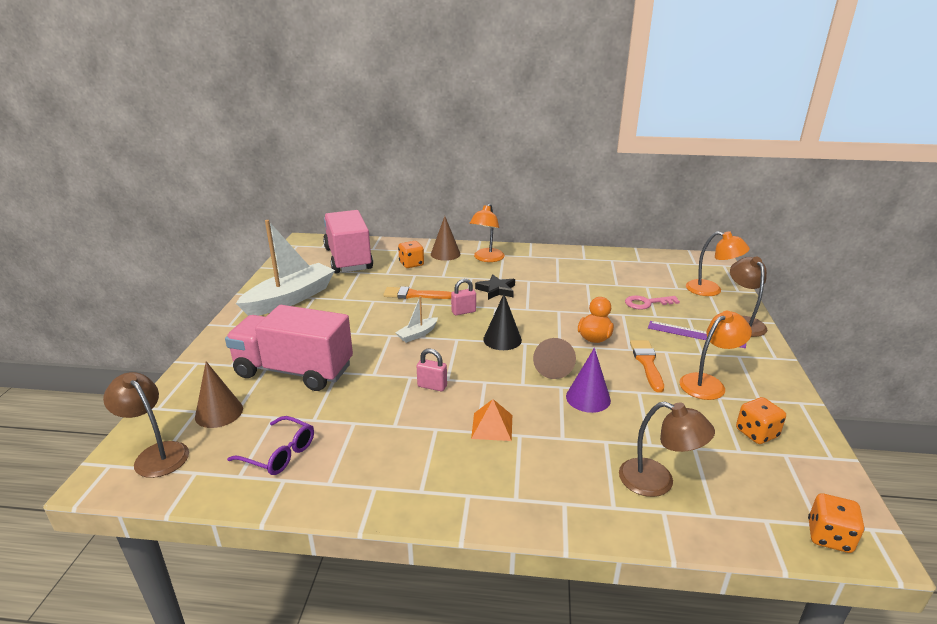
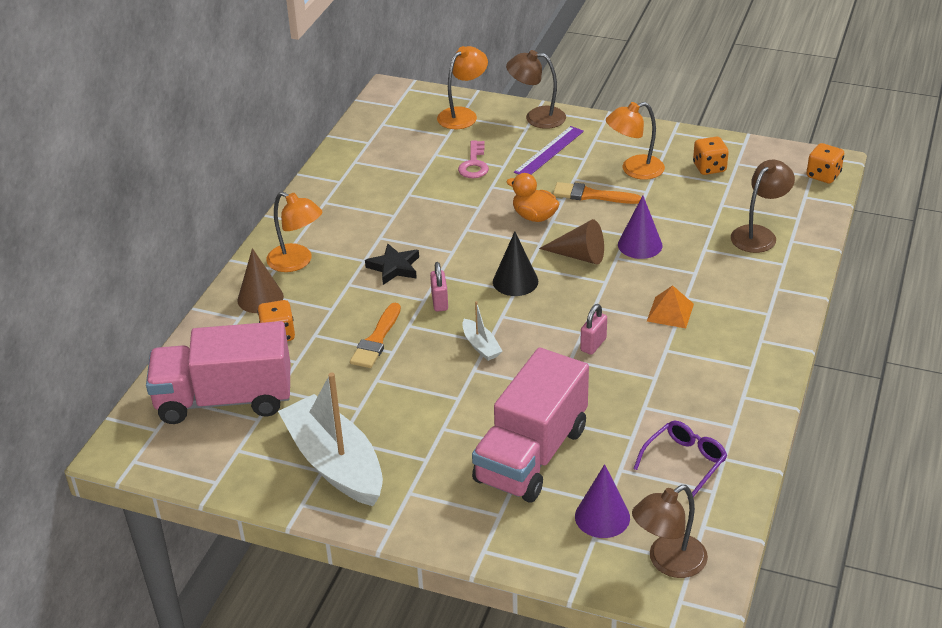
camera: 75 degrees left, 10 degrees up
(219, 412) = (602, 517): brown cone -> purple cone
(708, 383) = (634, 170): orange lamp -> orange lamp turned 90 degrees counterclockwise

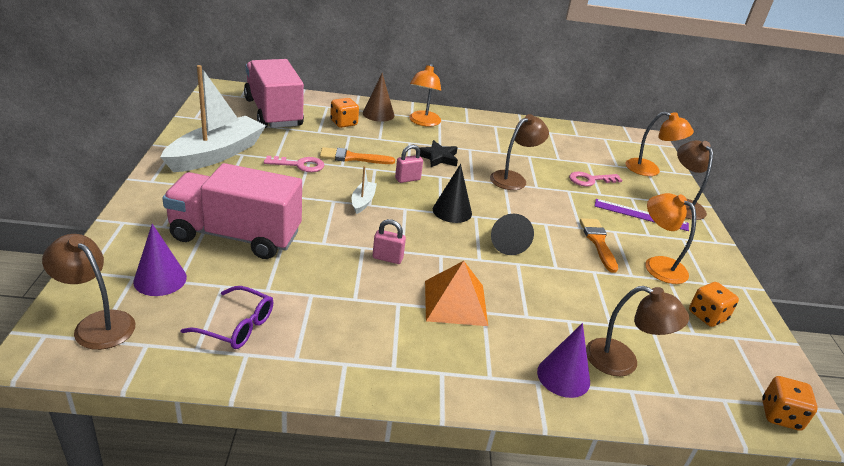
camera: 65 degrees right, 5 degrees down
(383, 389) = (299, 165): none -> pink key
(457, 219) = (513, 178): none -> brown lamp
(481, 346) = (363, 201): white boat -> white boat turned 150 degrees clockwise
(534, 216) = (544, 214): orange duck -> none
(579, 256) = (506, 241): brown cone -> black cone
(640, 245) = (546, 276): purple cone -> purple cone (563, 376)
(670, 312) = (455, 302): orange pyramid -> orange pyramid, size x1.51

